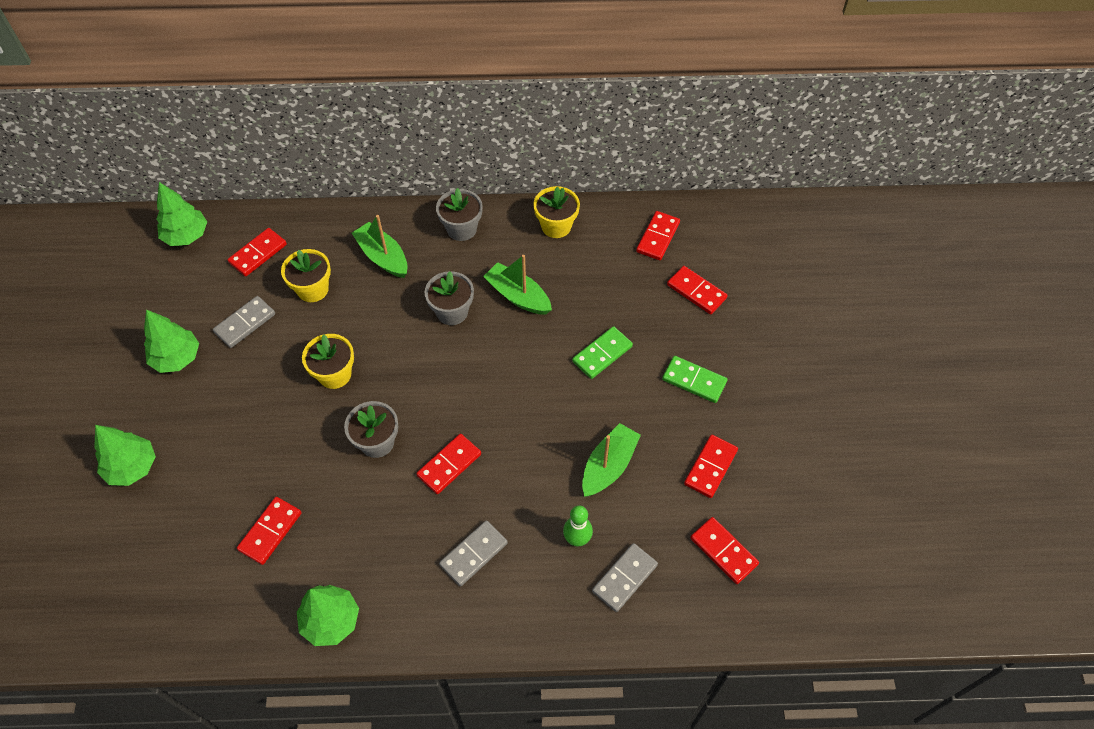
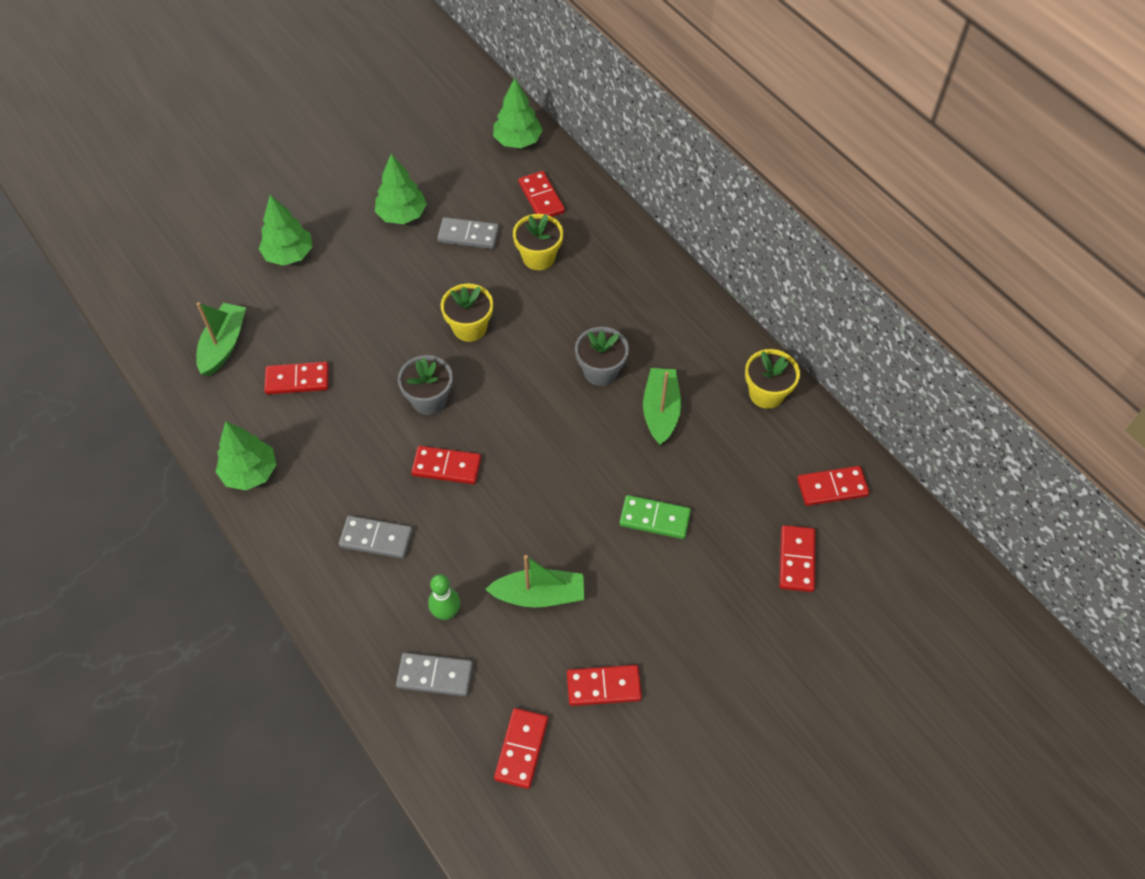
camera: 55 degrees right, 0 degrees up
(258, 254) = (541, 198): red domino -> red domino turned 60 degrees clockwise
(383, 257) = (613, 284): green boat -> green boat (223, 345)
(461, 229) = (695, 322): grey flower pot -> none
(694, 381) = (689, 617): green domino -> none

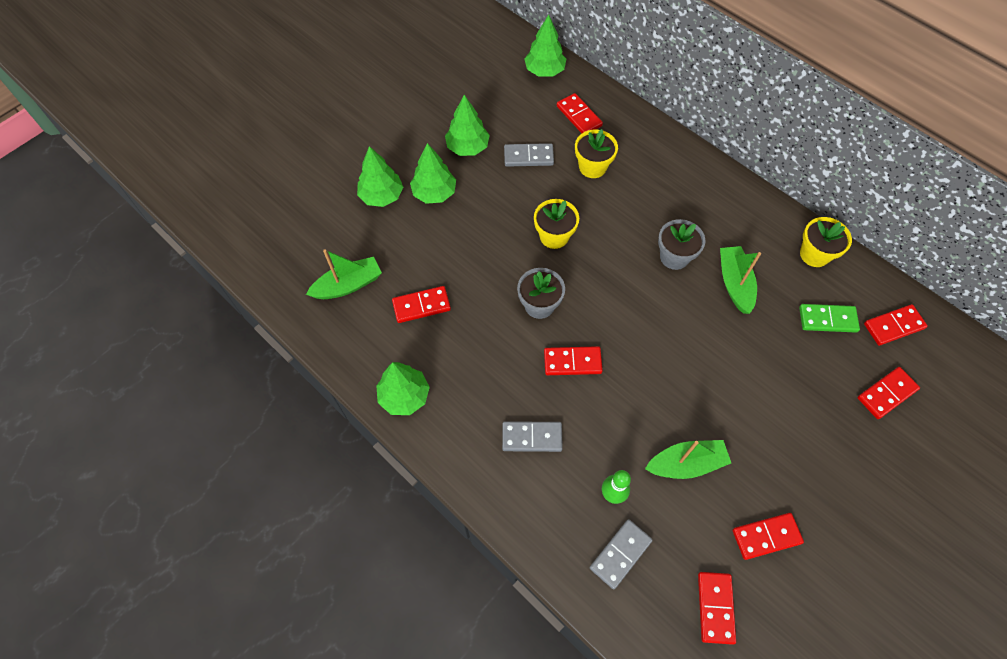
camera: 10 degrees left, 5 degrees up
(223, 345) = (348, 285): green boat -> green boat turned 60 degrees clockwise
(348, 260) = (434, 193): none -> green tree
(435, 676) = (620, 554): grey domino -> grey domino turned 45 degrees counterclockwise
(654, 519) = (760, 378): green domino -> green domino (827, 319)
(797, 560) = (887, 394): red domino -> red domino turned 60 degrees clockwise

